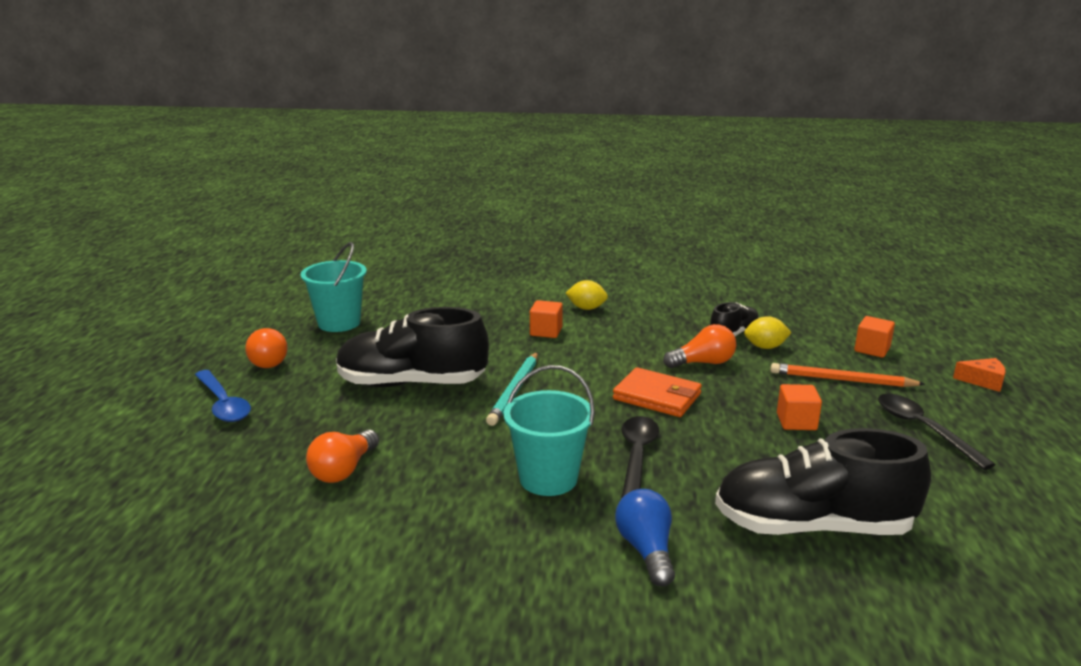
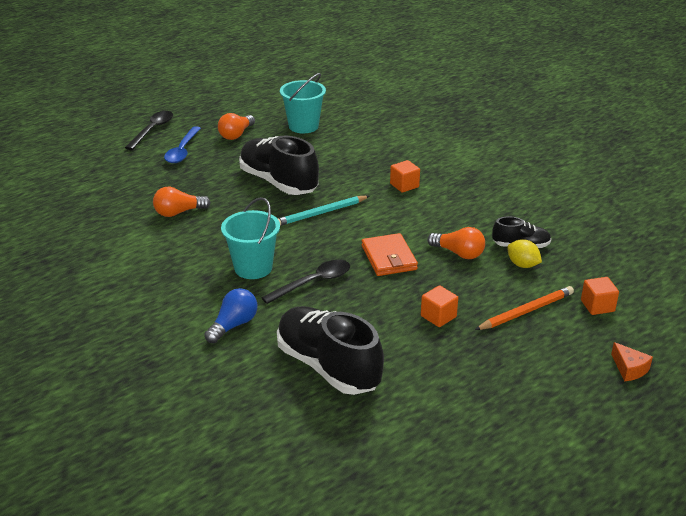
camera: 45 degrees right, 10 degrees up
(586, 308) = (459, 181): yellow lemon -> none
(842, 380) = (526, 311): orange pencil -> orange pencil turned 90 degrees clockwise
(923, 429) = (508, 367): black spoon -> black spoon (152, 130)

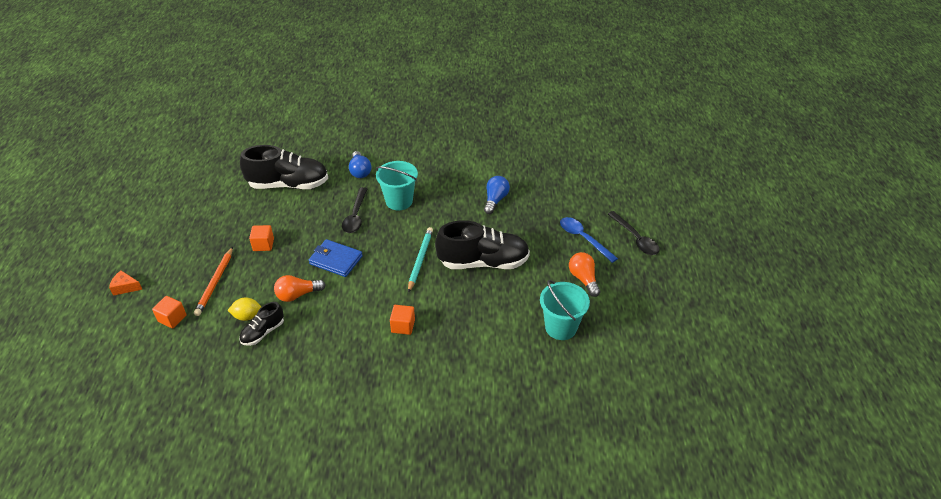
camera: 130 degrees right, 10 degrees up
(179, 212) = (495, 200): orange light bulb -> blue light bulb
(389, 258) = (336, 260): orange wallet -> blue wallet

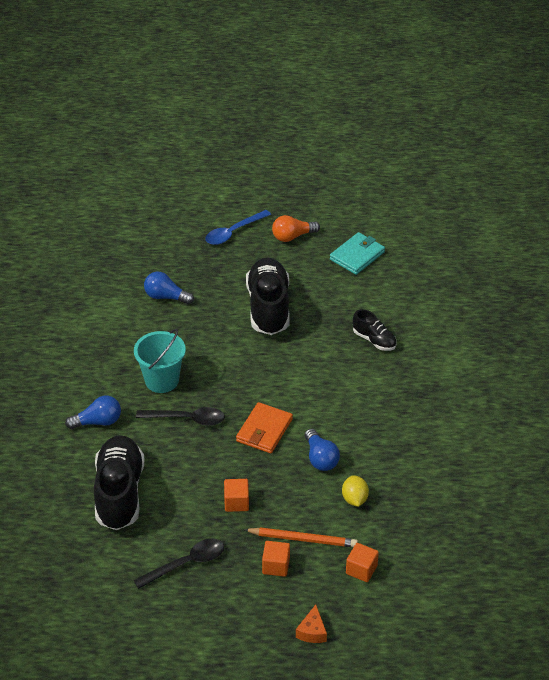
camera: 90 degrees left, 0 degrees up
(263, 332) = (377, 481): black shoe -> black shoe (374, 340)
(298, 295) = (320, 458): orange light bulb -> blue light bulb
(336, 260) = (264, 430): blue wallet -> orange wallet
(403, 326) = (361, 367): orange cube -> orange cube (276, 566)
(420, 260) = (264, 358): turquoise pencil -> none
(561, 327) = (357, 256): turquoise bucket -> turquoise wallet
(635, 238) = (234, 196): black spoon -> black spoon (186, 563)

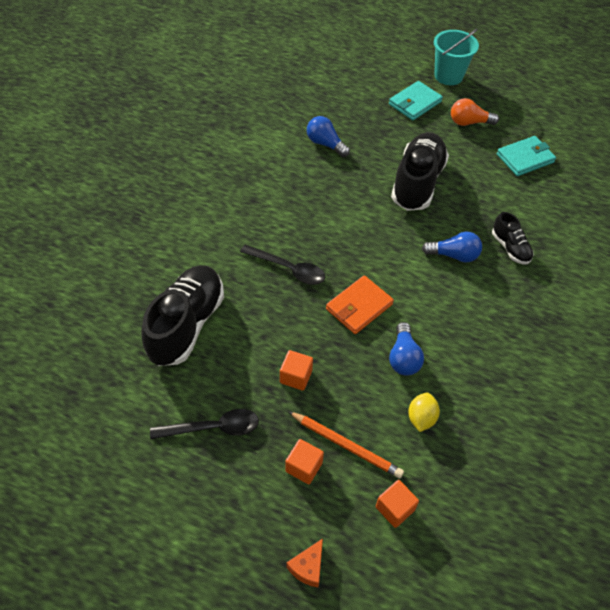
camera: 20 degrees right, 10 degrees up
(98, 422) = (204, 244): blue light bulb -> blue light bulb (453, 255)
(162, 380) = (283, 222): turquoise bucket -> turquoise bucket (448, 76)
(233, 232) = (415, 103): blue spoon -> turquoise wallet

